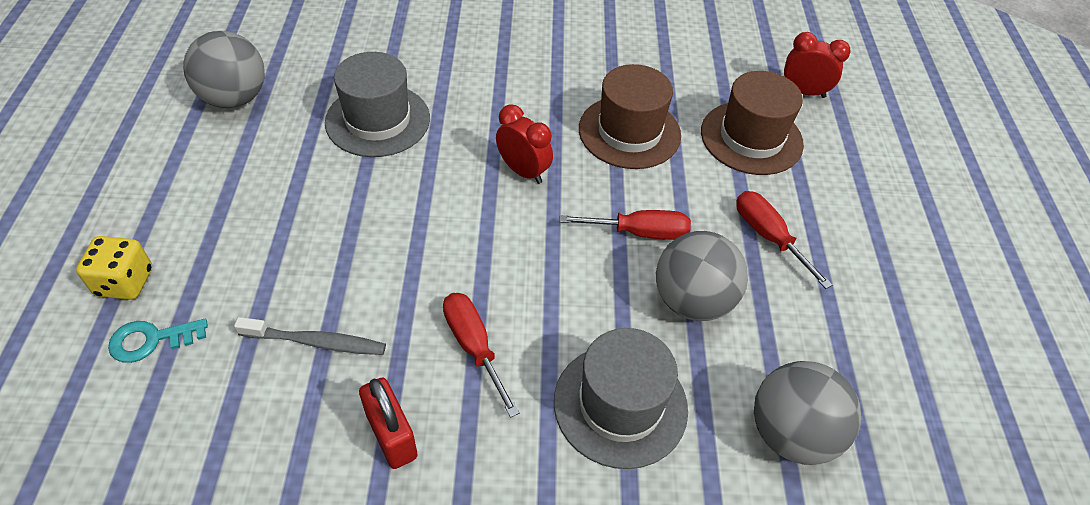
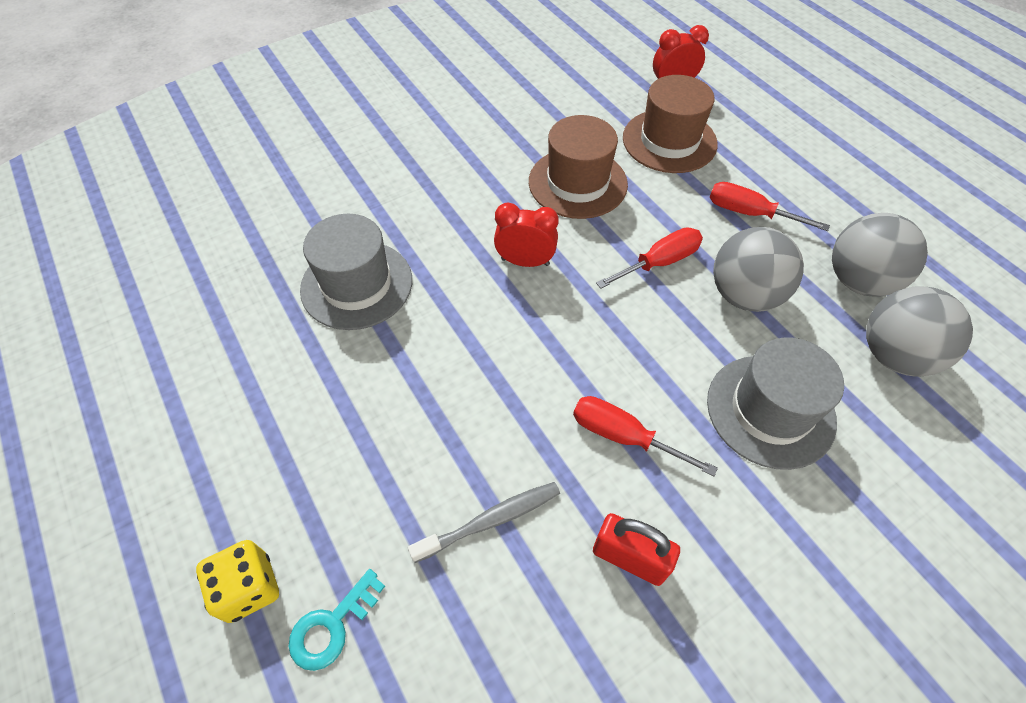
camera: 30 degrees left, 5 degrees up
(235, 98) = (192, 338): grey ball -> grey ball (859, 281)

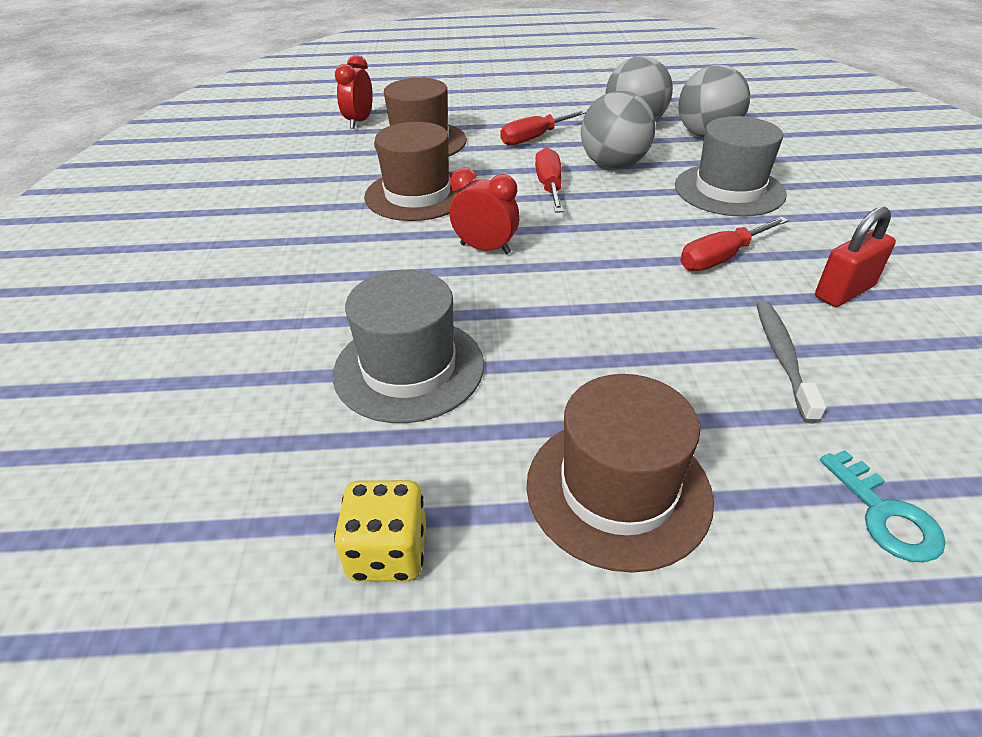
camera: 60 degrees left, 15 degrees down
(249, 588) = (818, 588): yellow dice -> yellow dice (388, 552)
(292, 446) = (618, 490): none -> brown hat
(525, 262) = (485, 249): red clock -> red clock turned 75 degrees clockwise

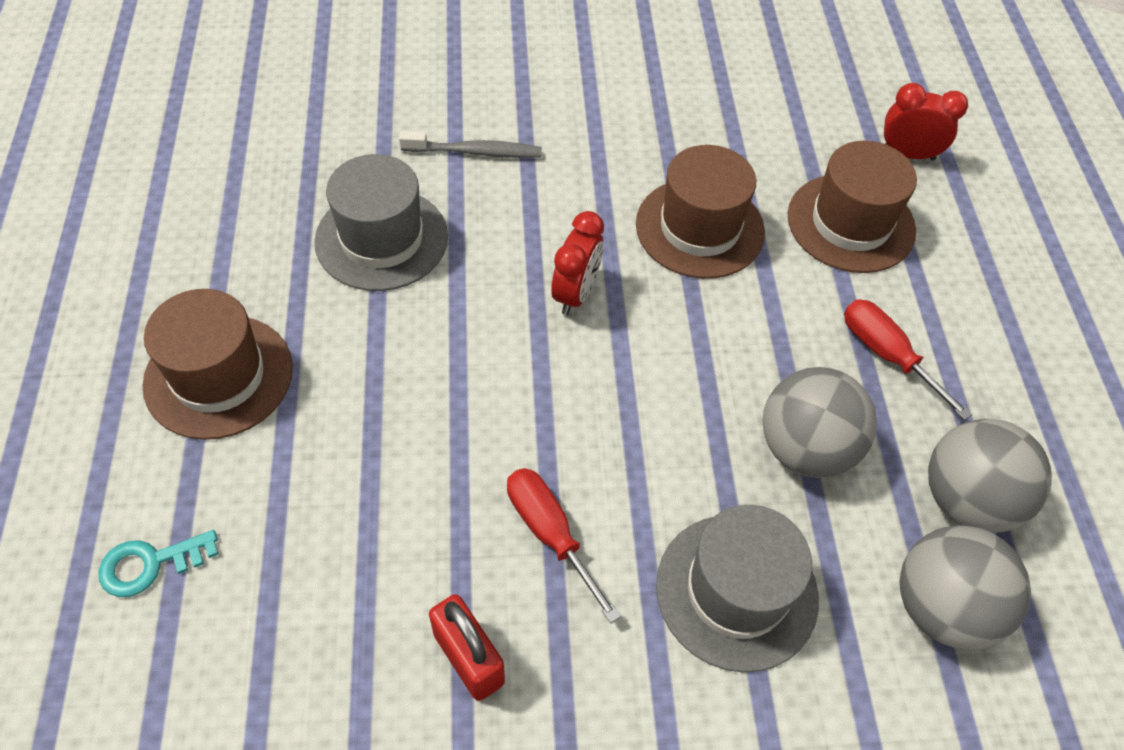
camera: 85 degrees right, 15 degrees up
(388, 552) = (197, 239): yellow dice -> none
(549, 187) = (730, 364): red screwdriver -> none
(782, 358) = (355, 546): grey toothbrush -> grey toothbrush (474, 152)

